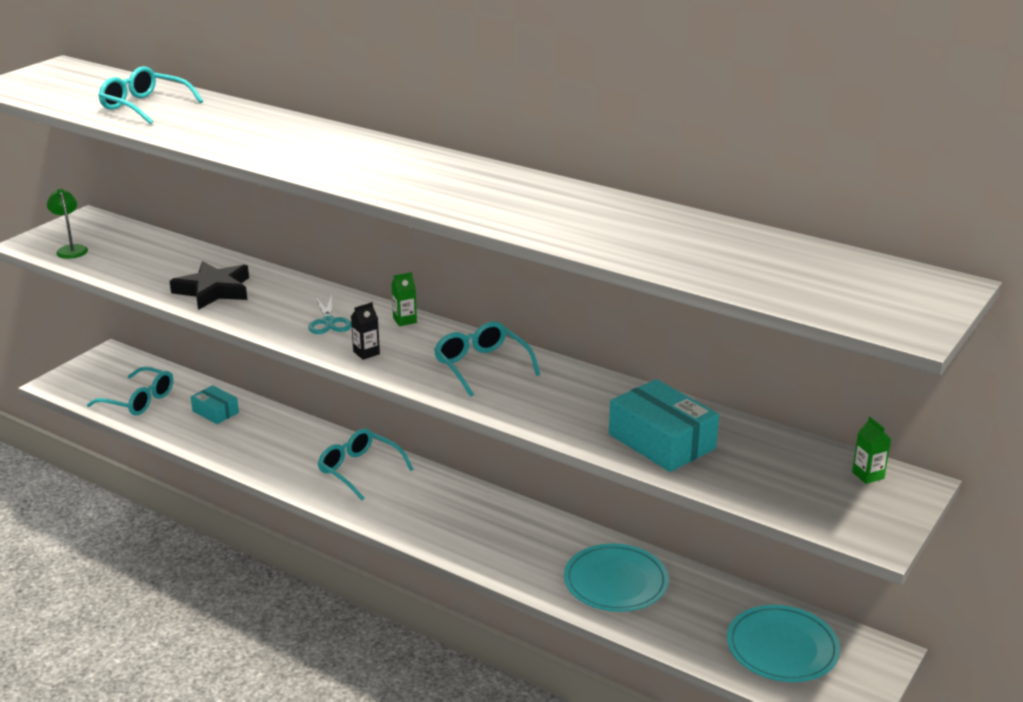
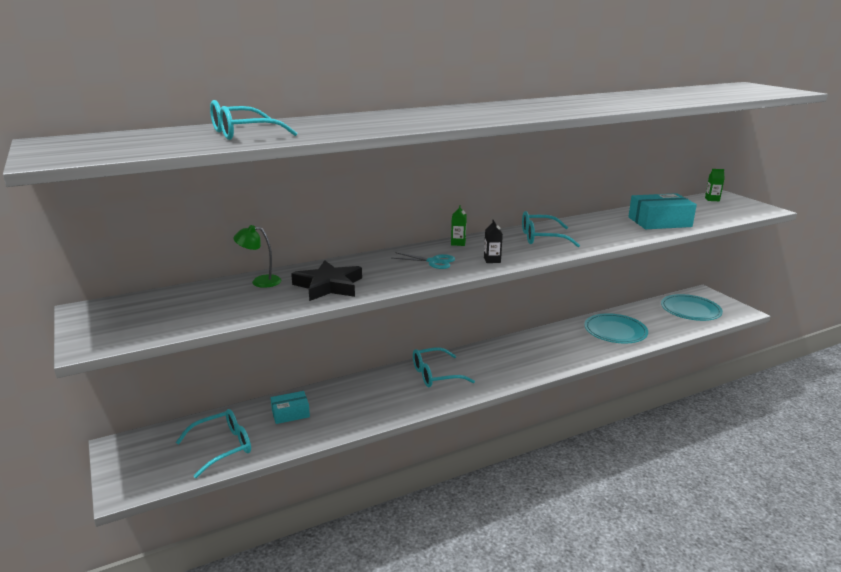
camera: 60 degrees left, 5 degrees down
(71, 249) = (144, 327): green lamp -> green lamp (260, 281)

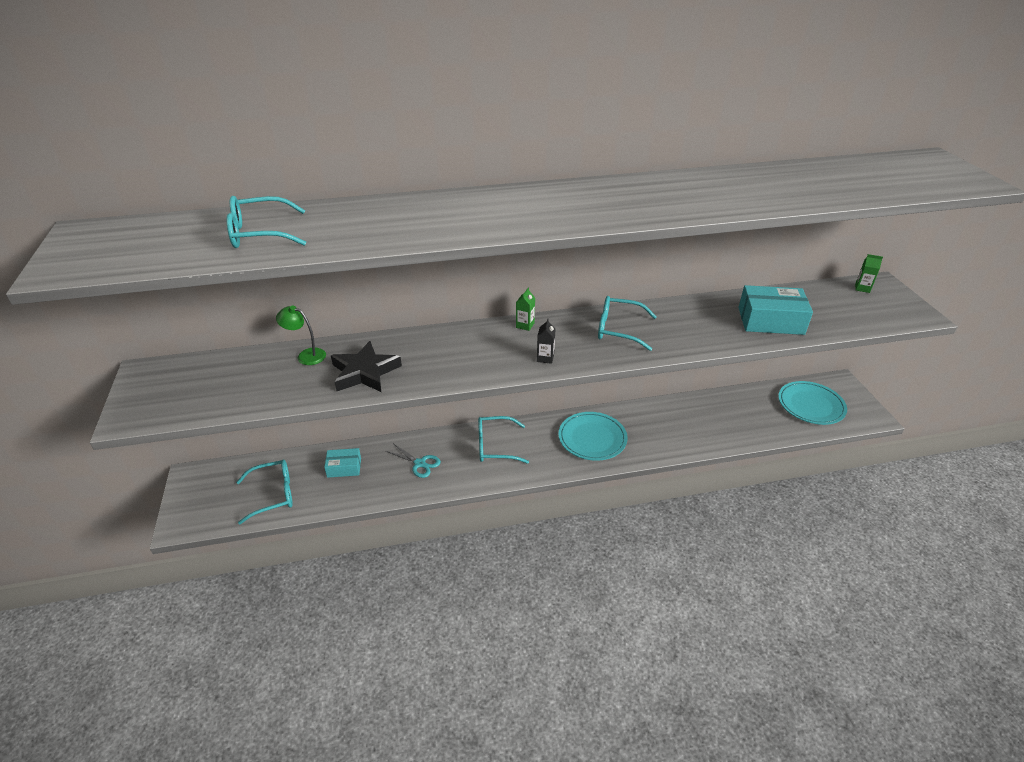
camera: 15 degrees right, 15 degrees up
(433, 261) = (484, 351): turquoise scissors -> turquoise scissors (420, 463)
(615, 331) = (708, 421): turquoise plate -> turquoise plate (592, 438)

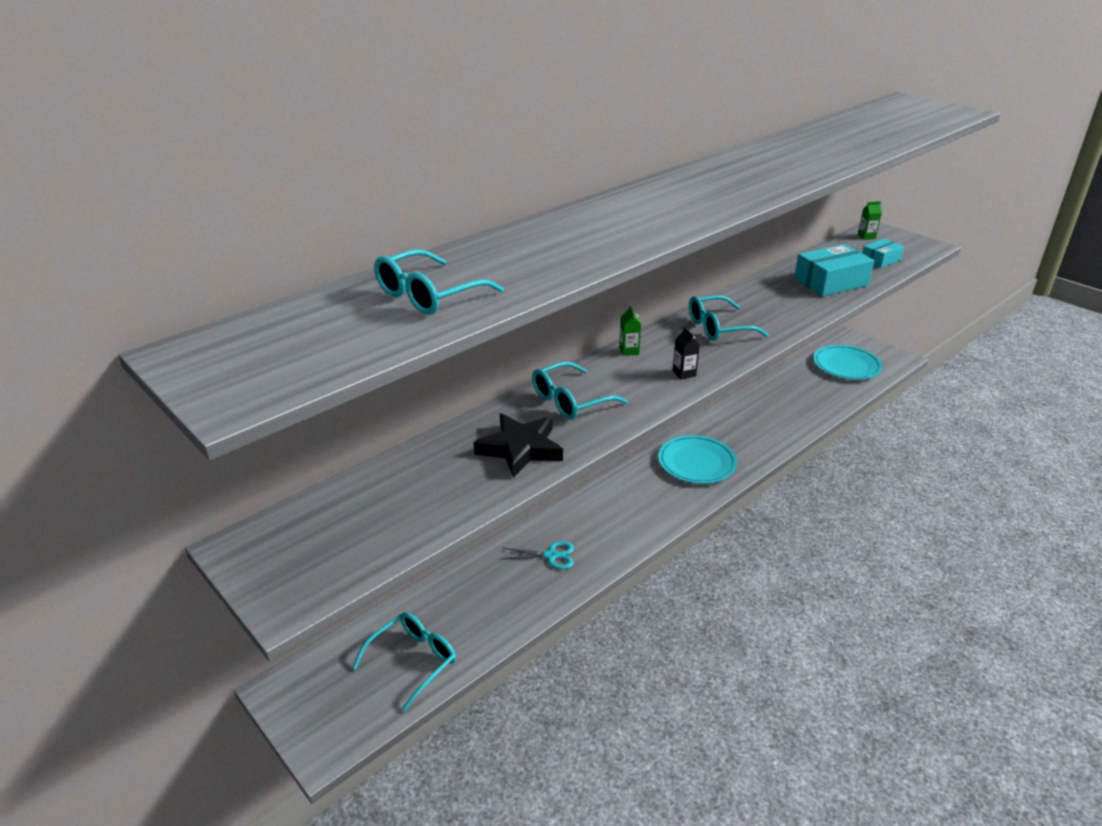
camera: 30 degrees left, 5 degrees down
(306, 355) = (431, 456): green lamp -> none
(344, 467) = (469, 595): turquoise box -> turquoise box (880, 260)
(496, 446) = (612, 506): turquoise glasses -> turquoise glasses (571, 400)

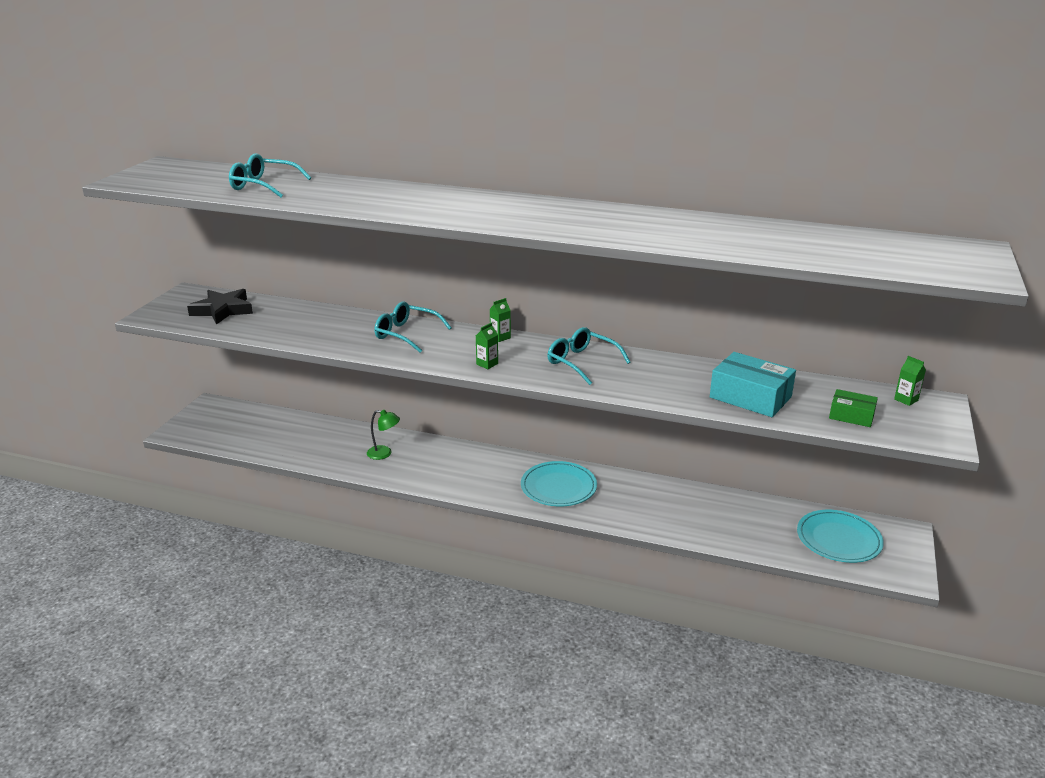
camera: 60 degrees right, 5 degrees down
(412, 662) = (253, 436): turquoise glasses -> none
(520, 449) = (332, 333): black star -> black star (223, 310)
(551, 556) = (384, 454): turquoise scissors -> green lamp
(684, 373) = (487, 364): black carton -> green carton
(880, 260) = (851, 416): turquoise box -> green box

